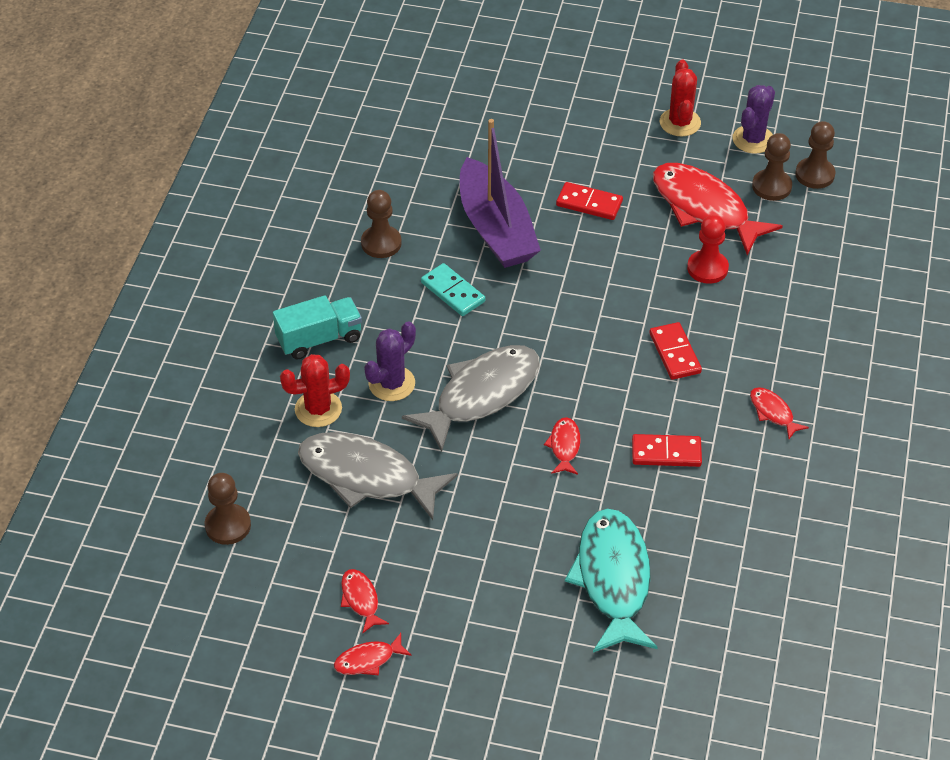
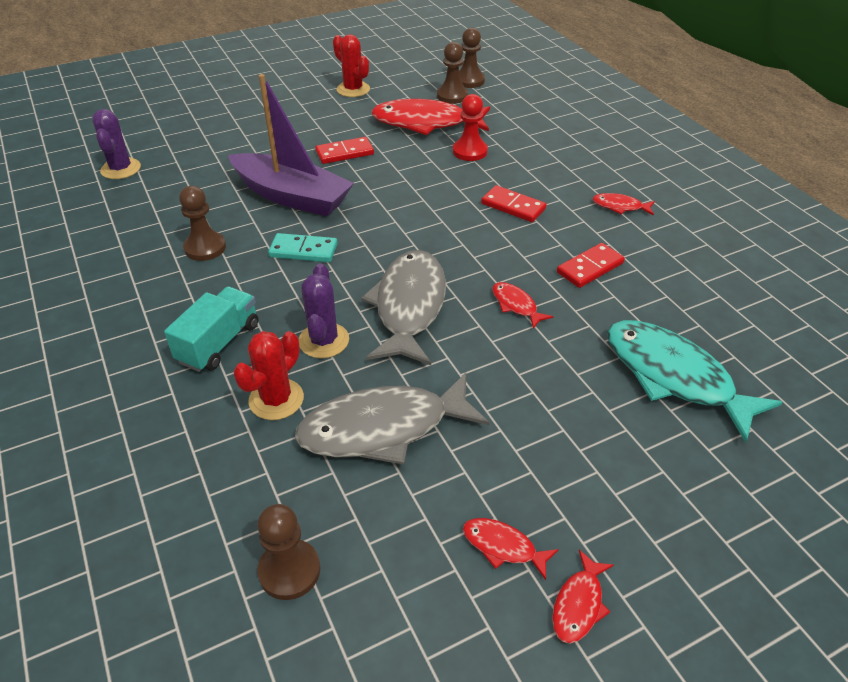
camera: 40 degrees left, 5 degrees down
(753, 139) = (410, 80): purple cactus -> purple cactus (121, 169)

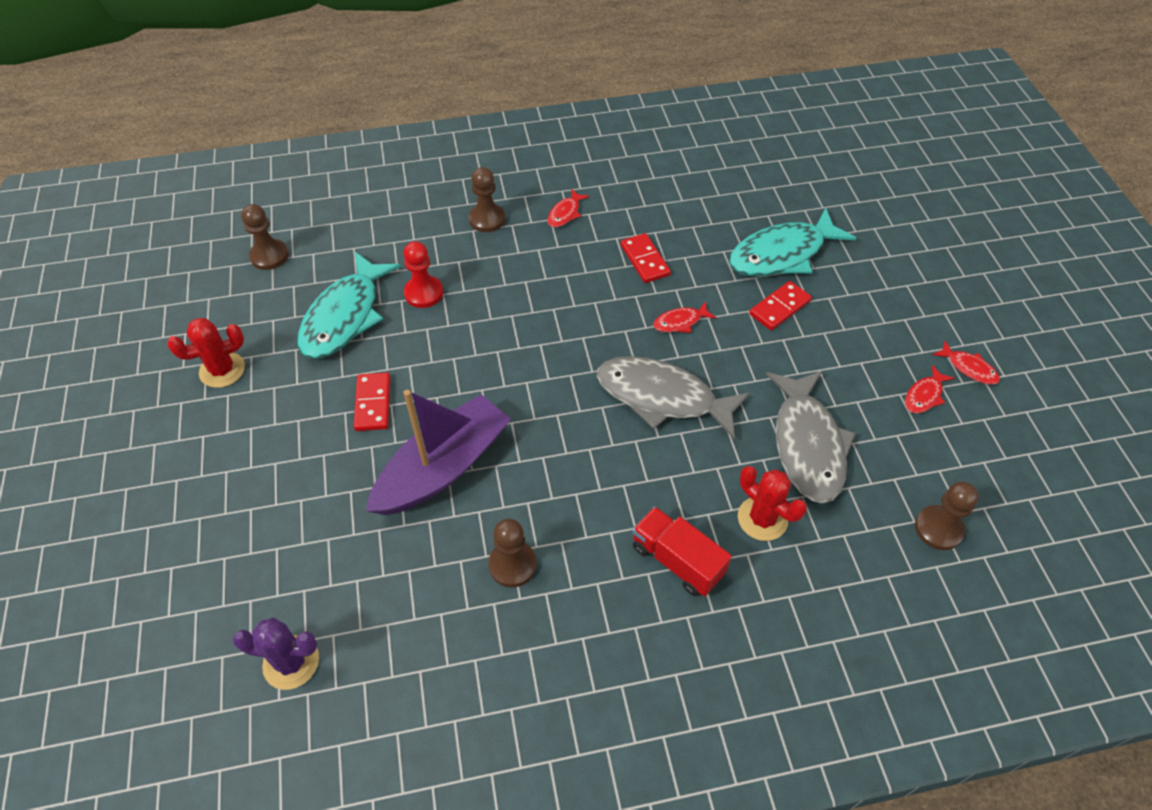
camera: 75 degrees left, 10 degrees up
(219, 343) = (677, 561): turquoise truck -> red truck
(303, 250) = (550, 470): turquoise domino -> none
(323, 340) = (693, 471): purple cactus -> none
(425, 123) = (344, 316): red fish -> turquoise fish
(452, 96) = (296, 279): brown pawn -> brown pawn (487, 219)
(513, 206) = (536, 285): red domino -> red domino (779, 308)

